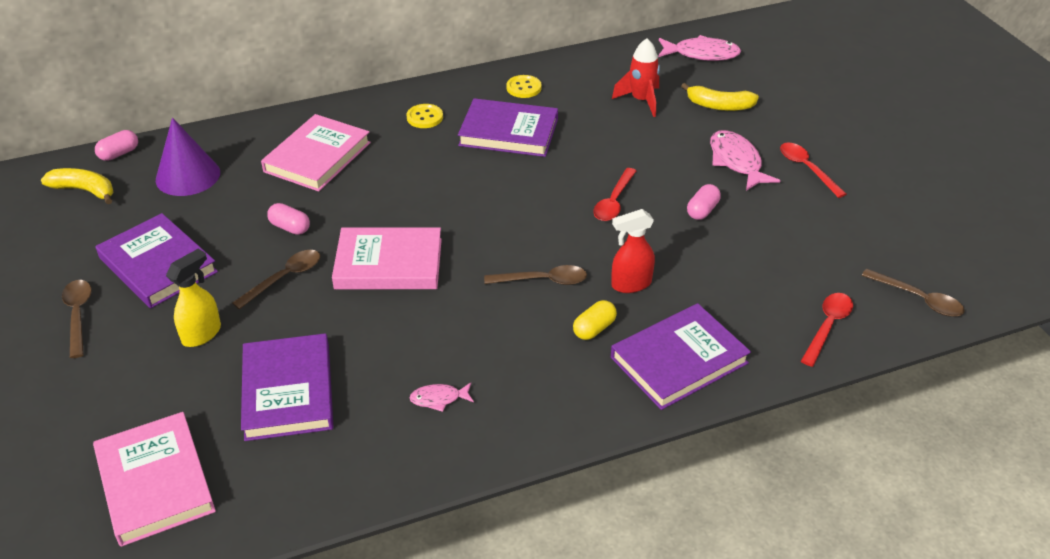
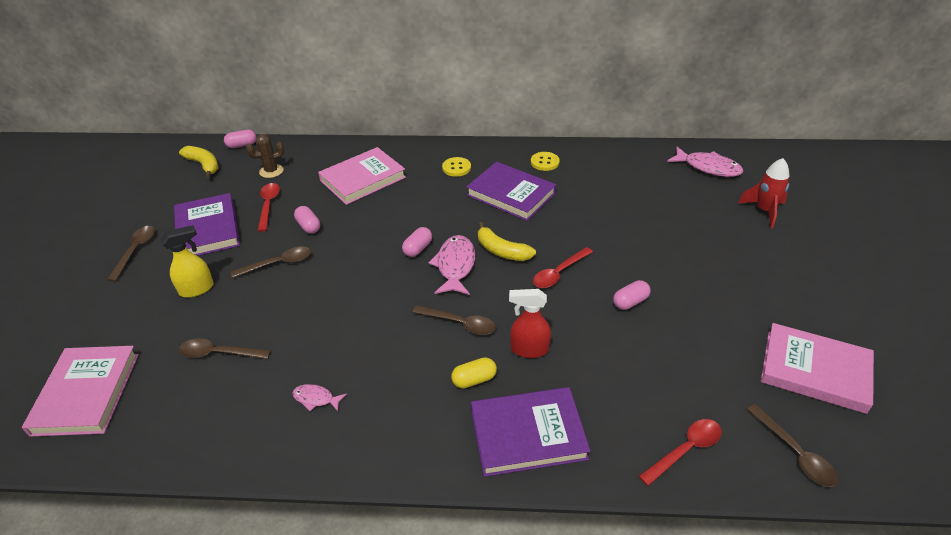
camera: 25 degrees right, 0 degrees up
(188, 176) = (271, 171): purple cone -> brown cactus
(288, 391) = (218, 353): purple book -> brown spoon
(388, 264) = (355, 274): pink book -> pink book (814, 371)
(442, 218) = (418, 249): none -> pink capsule
(641, 101) = (633, 194): red rocket -> red rocket (764, 211)
(719, 106) = (698, 214): yellow banana -> yellow banana (502, 251)
(736, 162) = (686, 267): pink fish -> pink fish (455, 266)
(806, 169) = (748, 290): red spoon -> red spoon (268, 205)

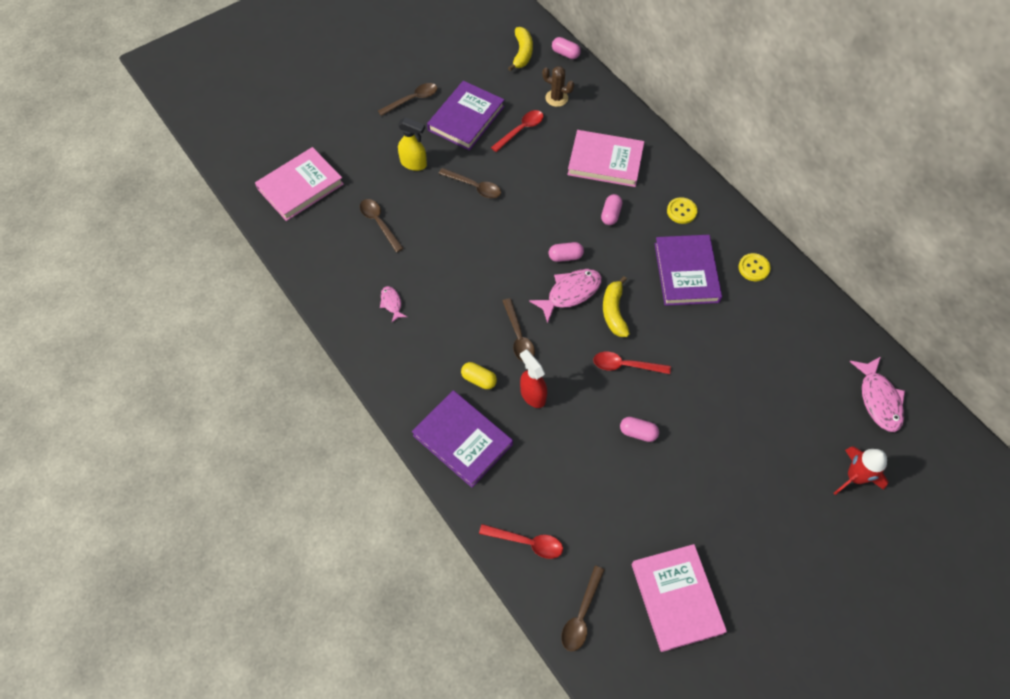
camera: 50 degrees right, 20 degrees up
(308, 226) = (524, 172): pink capsule -> pink capsule (610, 214)

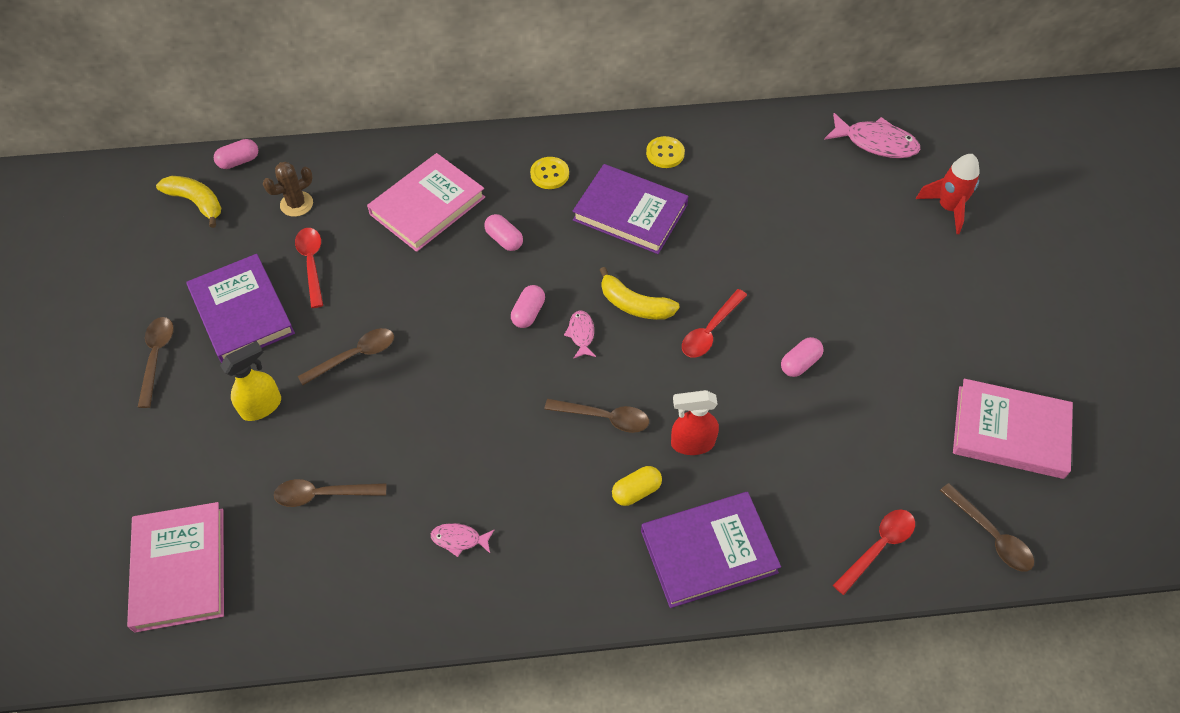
camera: 60 degrees left, 5 degrees down
(570, 293) = (581, 334): pink fish -> pink fish, size x0.53

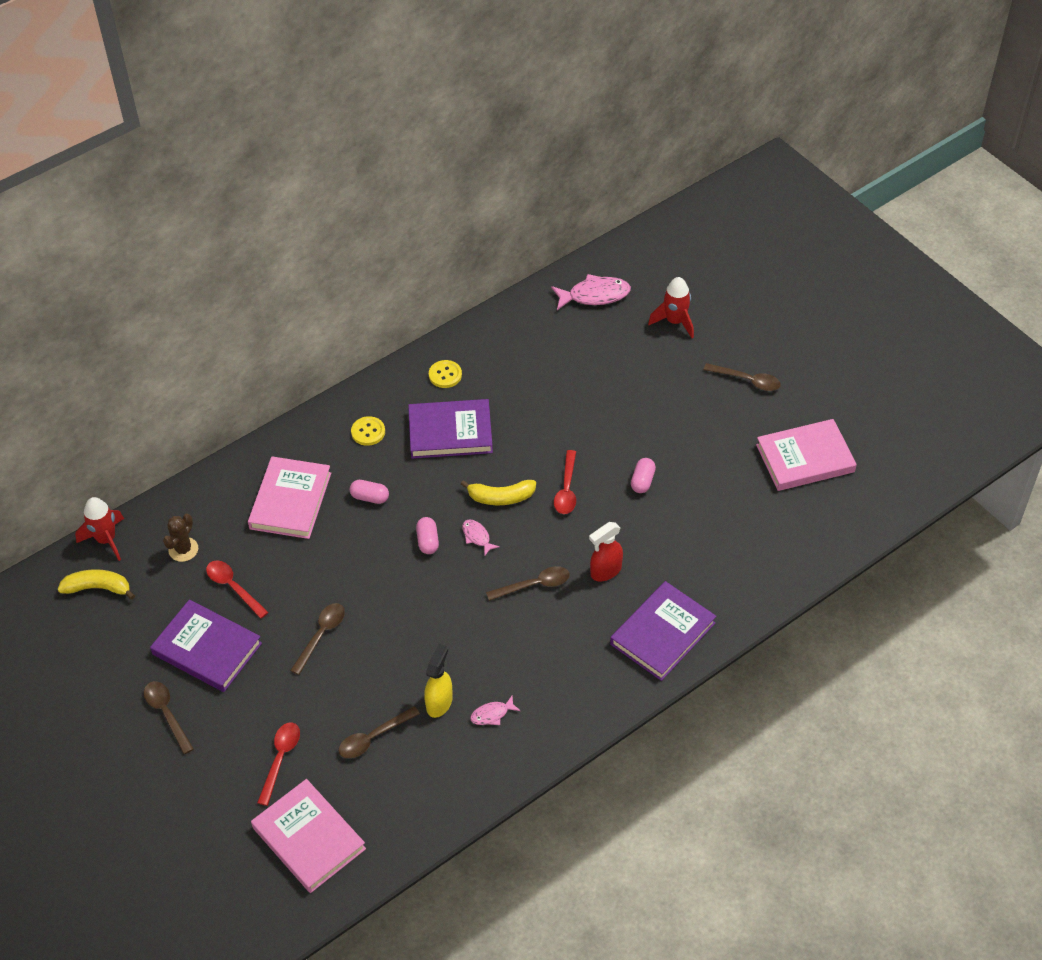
camera: 30 degrees left, 5 degrees down
(239, 161) = (106, 540): pink capsule -> red rocket
(262, 406) = (279, 705): yellow spray bottle -> yellow spray bottle (439, 702)
(636, 491) = (589, 621): yellow capsule -> none
(878, 547) = (767, 574): red spoon -> red spoon (280, 759)
(991, 535) = (831, 530): brown spoon -> brown spoon (747, 380)

